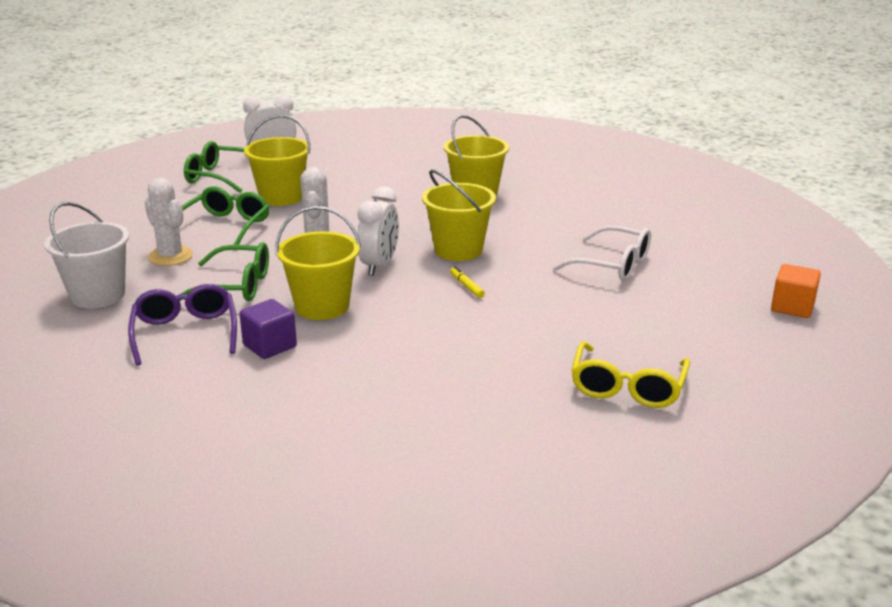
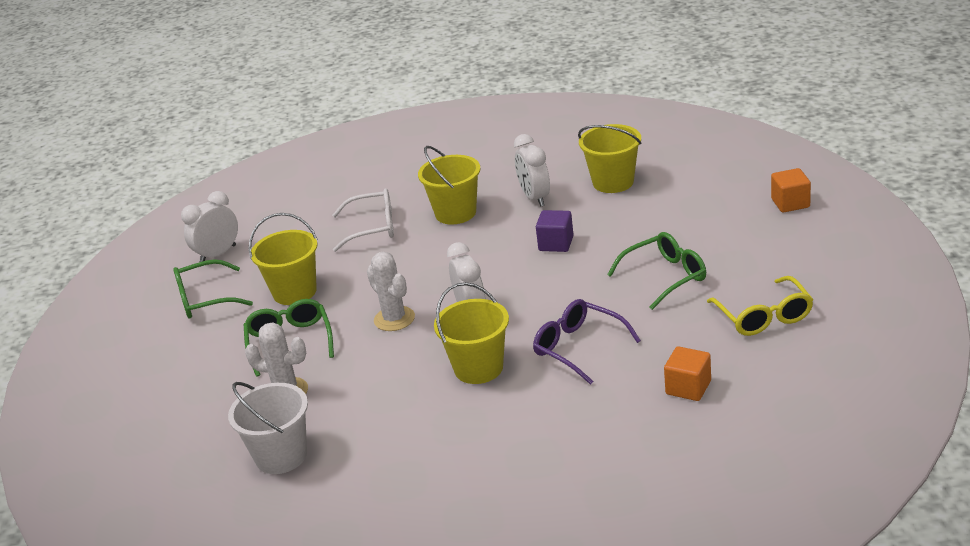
camera: 30 degrees left, 5 degrees up
(185, 333) = (406, 444): purple glasses -> purple glasses (578, 347)
(235, 286) = (384, 388): green glasses -> green glasses (665, 277)
(270, 346) = (487, 419): purple cube -> purple cube (556, 243)
(458, 250) = (512, 269): yellow bucket -> yellow bucket (613, 182)
(466, 286) = (560, 296): yellow marker -> none
(467, 409) = (688, 387): none -> orange cube
(555, 209) = (535, 198): none -> white clock
(613, 265) = (638, 227): white glasses -> white glasses (373, 228)

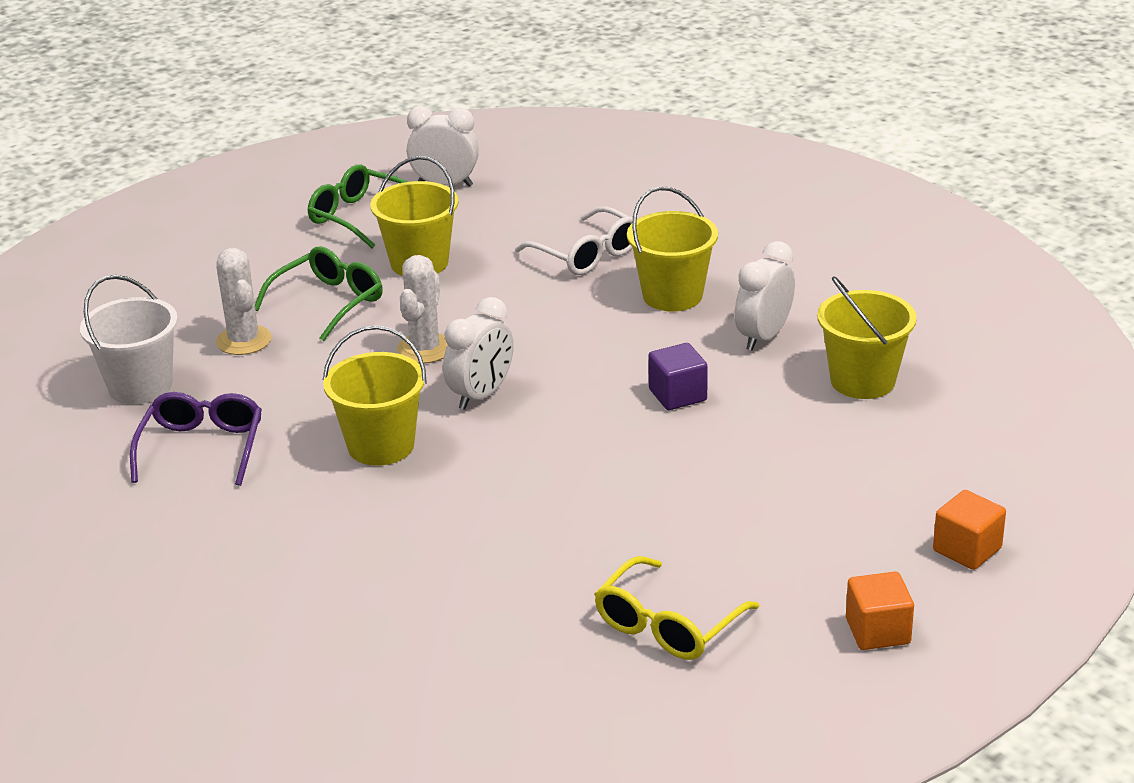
camera: 50 degrees right, 0 degrees up
(578, 347) = (477, 501): purple glasses -> purple glasses (202, 448)
(665, 277) = (684, 509): green glasses -> none
(688, 387) = (465, 618): orange cube -> orange cube (877, 631)

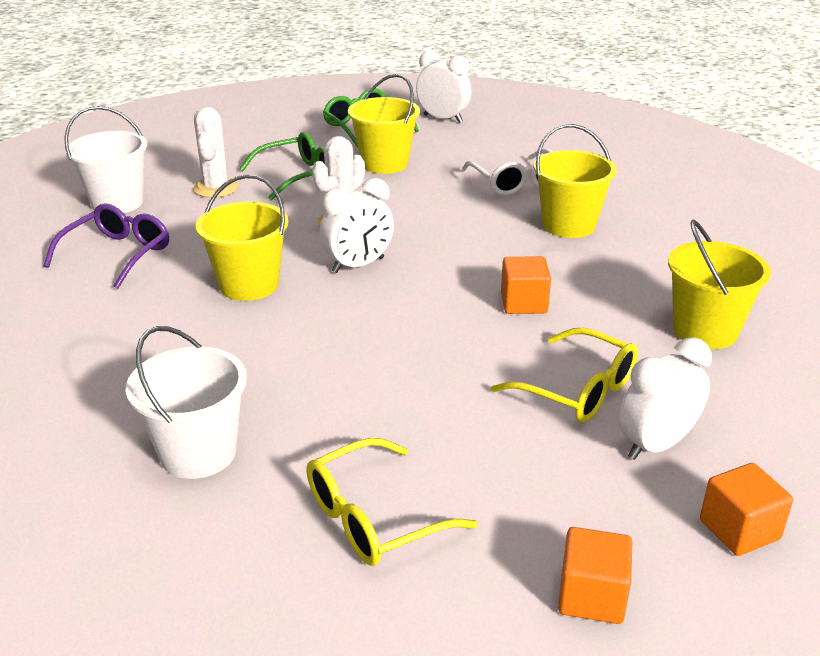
camera: 20 degrees right, 0 degrees up
(468, 617) = (198, 453): none -> white bucket
(677, 395) = (523, 303): purple cube -> orange cube
(764, 337) = (630, 273): white clock -> white clock (656, 445)
(777, 468) = (578, 390): none -> yellow glasses

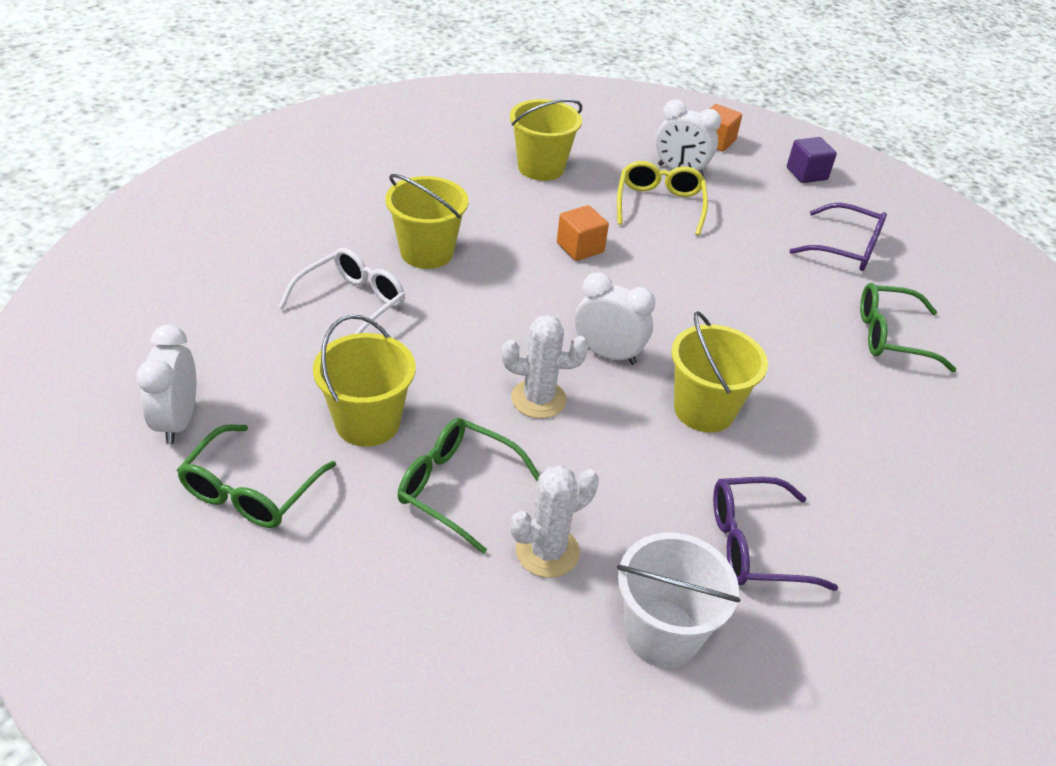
camera: 125 degrees left, 10 degrees up
(198, 453) = (890, 336): white bucket -> green glasses
(374, 518) = (846, 248): yellow glasses -> purple glasses
(591, 596) = (806, 174): orange cube -> purple cube

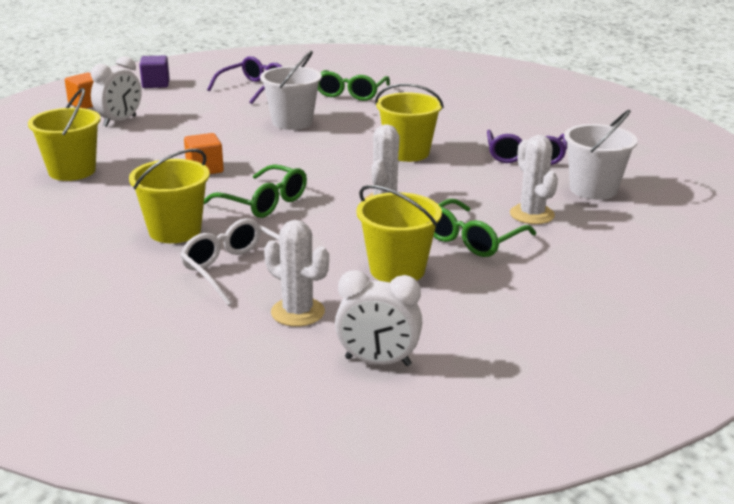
camera: 75 degrees left, 15 degrees down
(251, 491) = (469, 324): green glasses -> green glasses (264, 202)
(271, 356) = (297, 312): none -> white cactus
(608, 354) = (341, 174): white clock -> none
(659, 204) = (163, 134): yellow glasses -> none
(751, 294) = (292, 122): none -> white bucket

